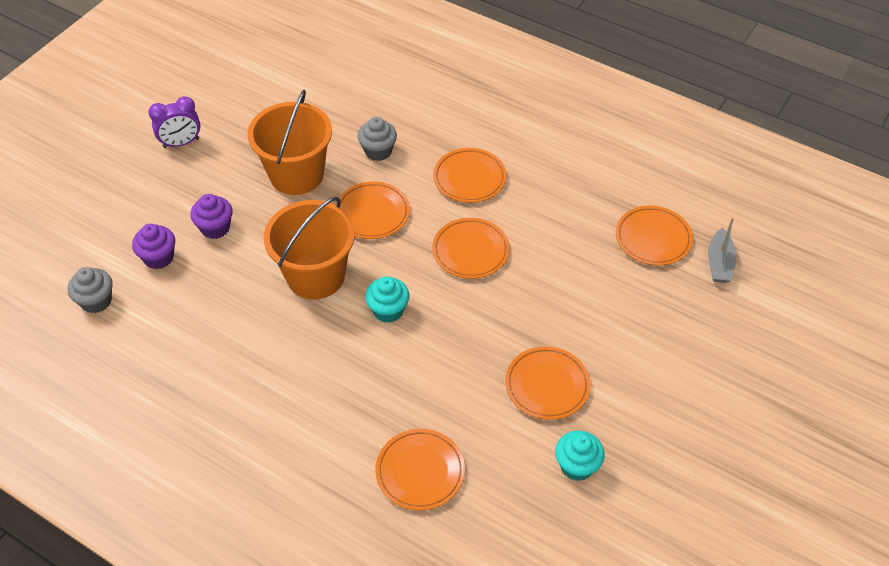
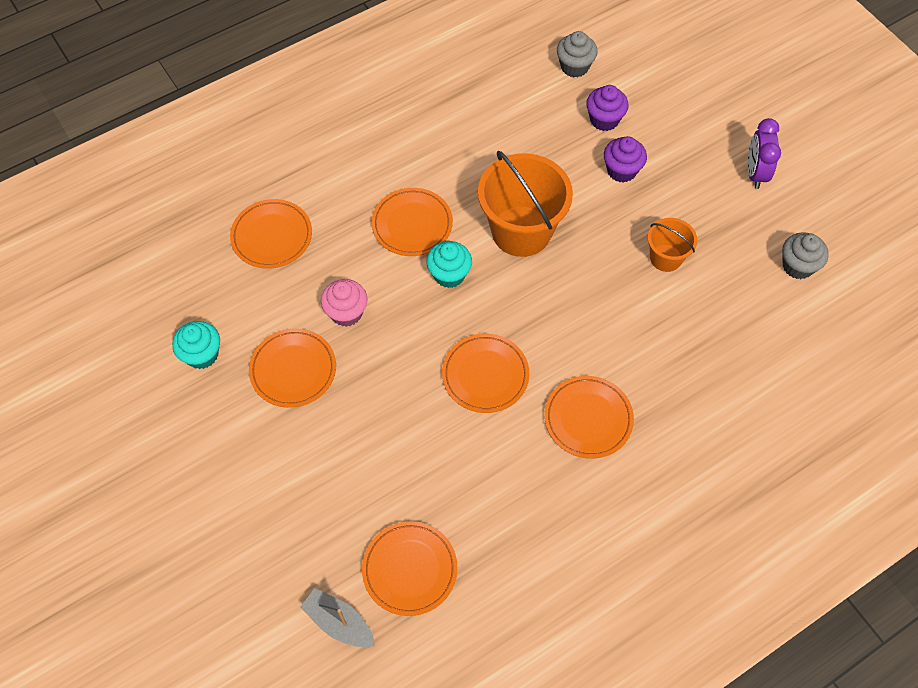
camera: 115 degrees right, 10 degrees up
(296, 174) = (665, 258): orange bucket -> orange bucket, size x0.53
(372, 213) = (579, 306): orange plate -> orange plate (412, 224)
(378, 151) = (669, 345): grey cupcake -> grey cupcake (797, 266)
(468, 370) = (346, 312): none -> pink cupcake

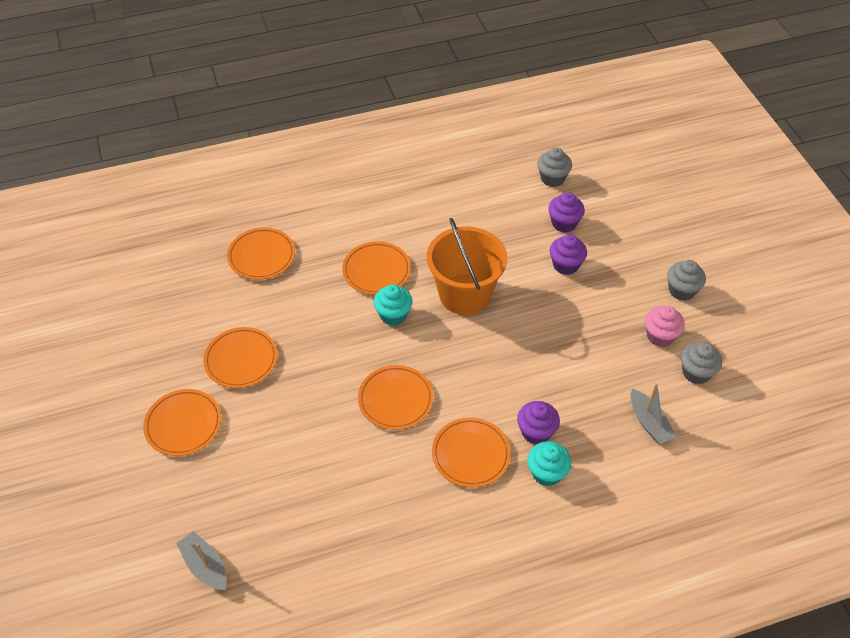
camera: 15 degrees right, 10 degrees down
(202, 354) = (174, 332): turquoise cupcake -> turquoise cupcake (546, 473)
(346, 312) = (299, 326): pink cupcake -> pink cupcake (660, 336)
(410, 569) = (278, 538): orange plate -> orange plate (183, 424)
(650, 375) = (536, 432): none -> purple cupcake
(665, 258) = (581, 341): orange bucket -> none
(755, 173) = (681, 290): purple clock -> grey cupcake
(765, 335) = (649, 422): none -> grey boat

